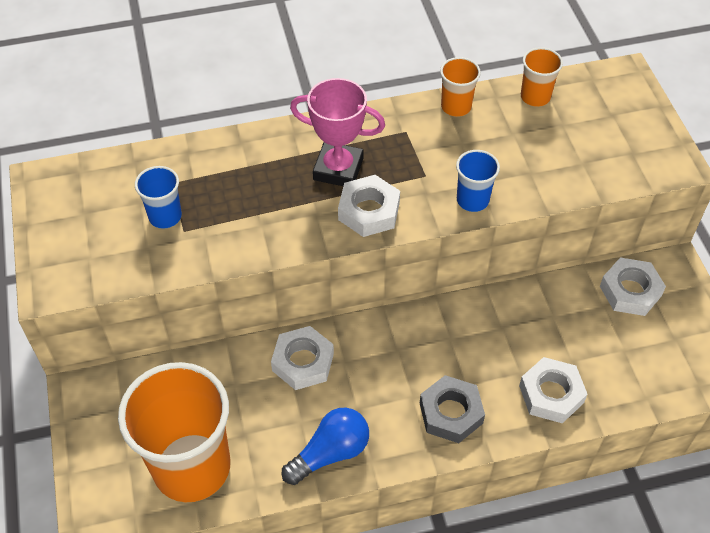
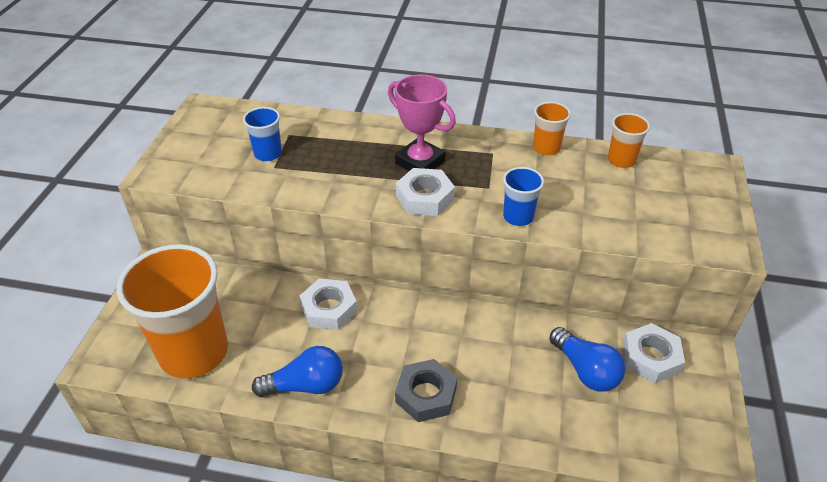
camera: 25 degrees right, 10 degrees down
(551, 394) = (526, 415): white nut -> none
(580, 327) = (585, 370): none -> blue light bulb

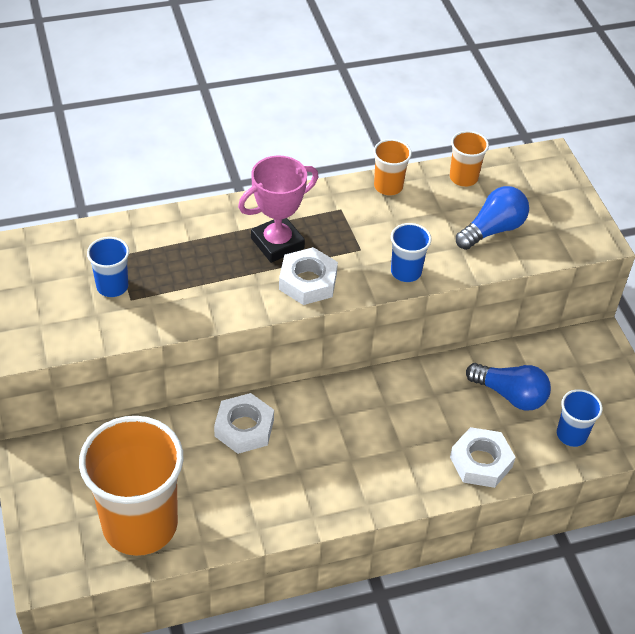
camera: 30 degrees left, 5 degrees up
(305, 385) = (273, 510): blue light bulb -> blue light bulb (492, 230)
(420, 162) = (277, 243): pink trophy -> pink trophy turned 45 degrees counterclockwise
(426, 395) = (388, 473): grey nut -> none
(629, 431) = (571, 435): none -> blue cup
(650, 358) = (557, 362): white nut -> white nut (481, 462)

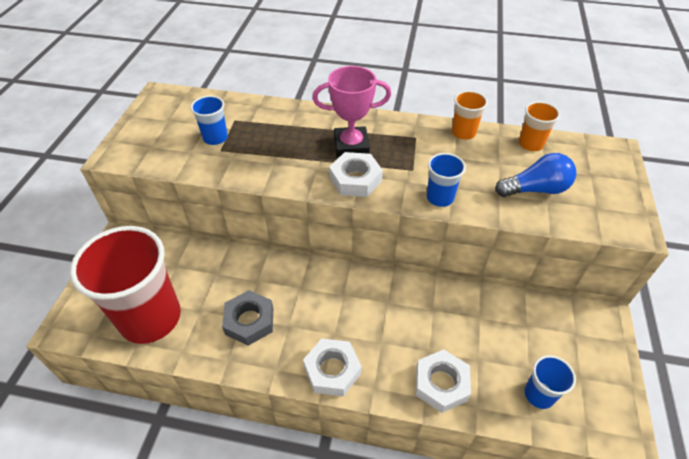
camera: 30 degrees right, 0 degrees up
(140, 524) = (150, 318): orange cup -> red cup
(244, 428) = (271, 277): white nut -> white nut (332, 370)
(253, 482) = (249, 321): none -> grey nut
(510, 395) = (498, 335): blue light bulb -> none

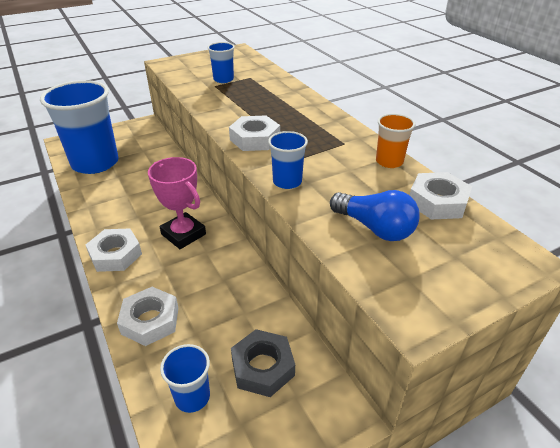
camera: 50 degrees right, 10 degrees down
(150, 318) = (95, 163): red cup -> blue cup
(249, 321) = (126, 198): grey nut -> grey nut (263, 367)
(351, 146) = (289, 123): pink trophy -> pink trophy (183, 234)
(530, 144) = (437, 202): orange cup -> white nut

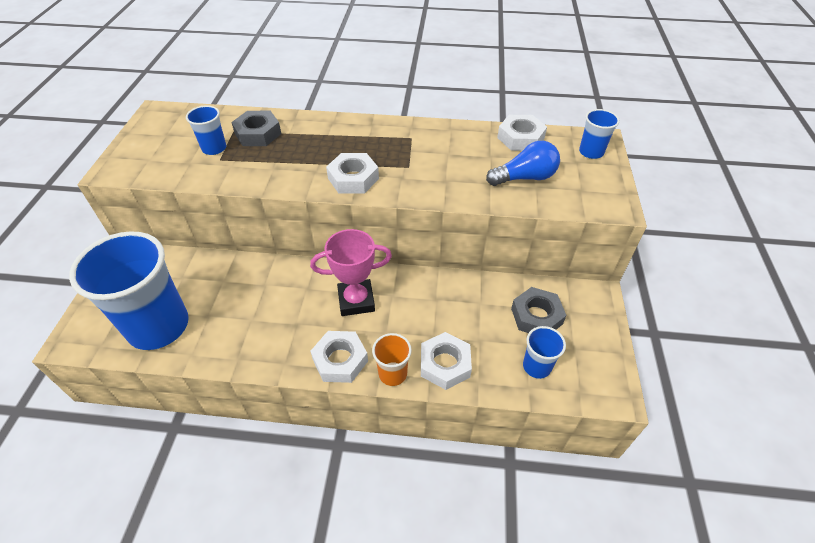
camera: 55 degrees left, 10 degrees up
(259, 85) = (258, 133): none -> grey nut
(287, 182) = (434, 190): blue cup -> blue cup (591, 152)
(389, 162) = (457, 131): orange cup -> orange cup (392, 374)

